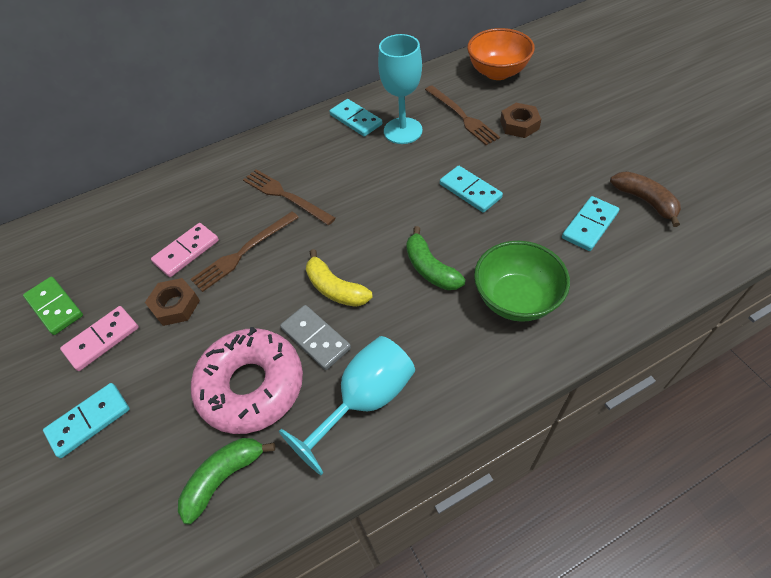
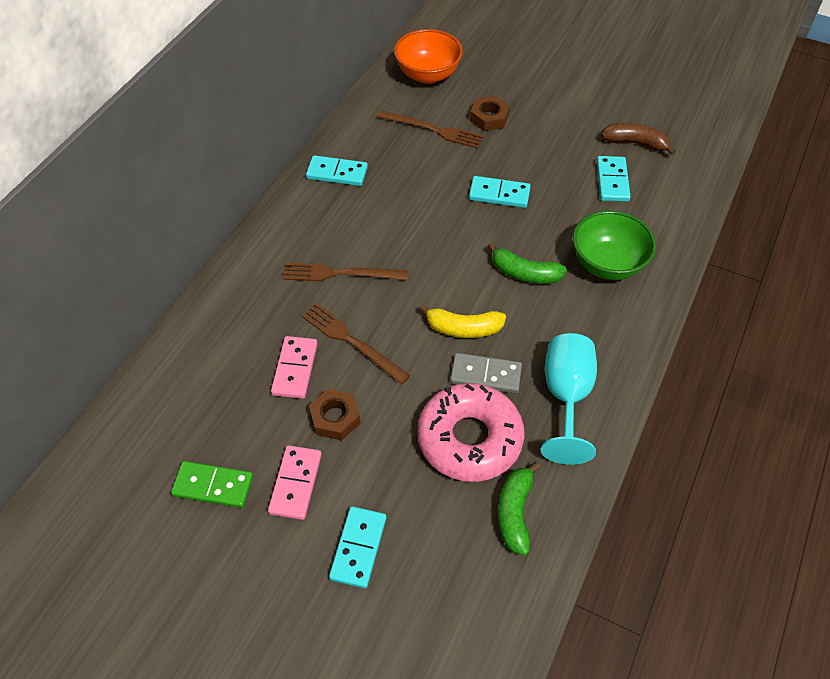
camera: 40 degrees left, 0 degrees up
(243, 252) = (352, 341): brown fork -> brown fork turned 120 degrees clockwise
(403, 131) = (392, 165): turquoise goblet -> none

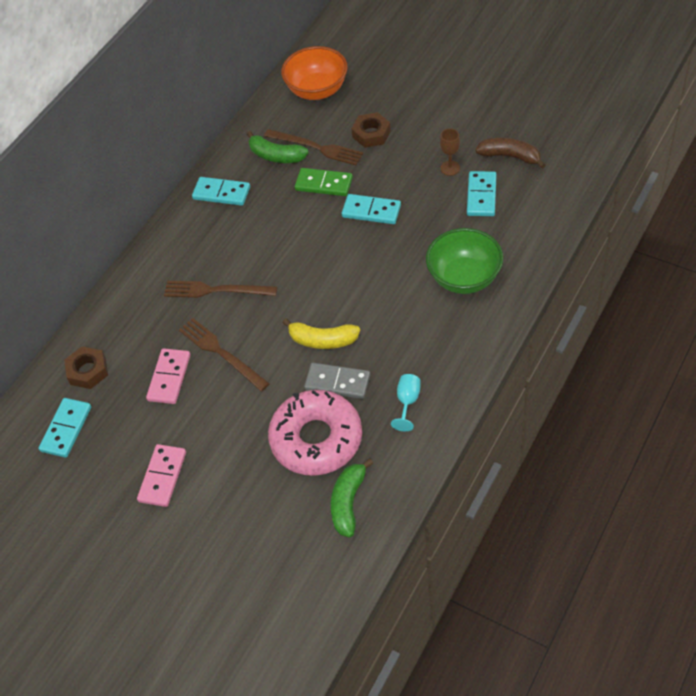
camera: 10 degrees right, 0 degrees up
(213, 486) = (93, 478): green domino -> green domino (324, 184)
(335, 418) = (201, 421): brown nut -> brown nut (88, 371)
(358, 548) = (211, 530): turquoise domino -> turquoise domino (66, 429)
(524, 273) = (385, 288): green banana -> green banana (276, 156)
(566, 397) = (407, 402): turquoise goblet -> turquoise goblet, size x0.50
(575, 153) = (450, 168): none -> brown goblet

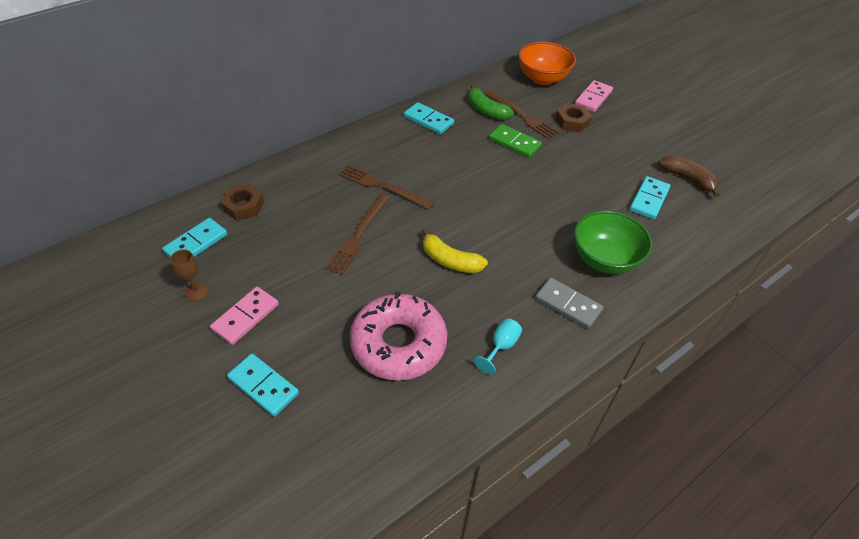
camera: 15 degrees right, 5 degrees down
(169, 378) = (303, 238): pink domino -> pink domino (593, 98)
(221, 353) = (358, 236): brown fork -> brown fork turned 135 degrees counterclockwise
(337, 382) = (444, 301): grey domino -> grey domino (568, 304)
(348, 502) = (396, 418): green banana -> none
(371, 211) = (545, 176): turquoise domino -> turquoise domino (263, 386)
(450, 168) = (629, 169): brown goblet -> brown goblet (196, 292)

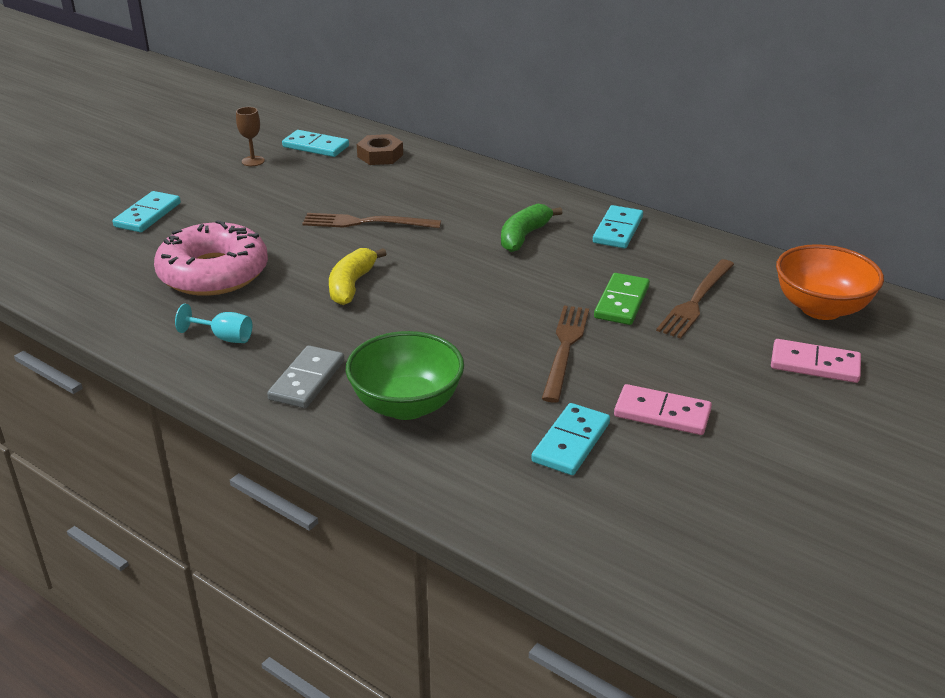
camera: 75 degrees right, 15 degrees down
(245, 317) = (228, 189): pink domino -> pink domino (662, 413)
(382, 186) = (459, 222): brown fork -> brown fork (565, 348)
(486, 110) = (682, 269): green banana -> green banana (524, 236)
(572, 122) = (723, 349): brown nut -> none
(649, 199) = (571, 442): turquoise domino -> turquoise domino turned 75 degrees counterclockwise
(687, 179) = (658, 486): brown banana -> none

